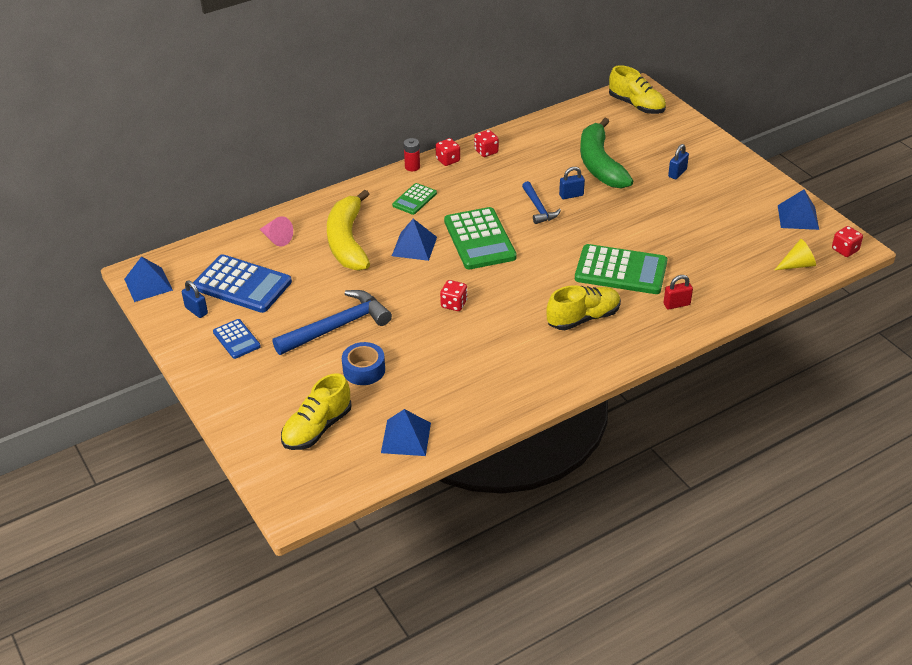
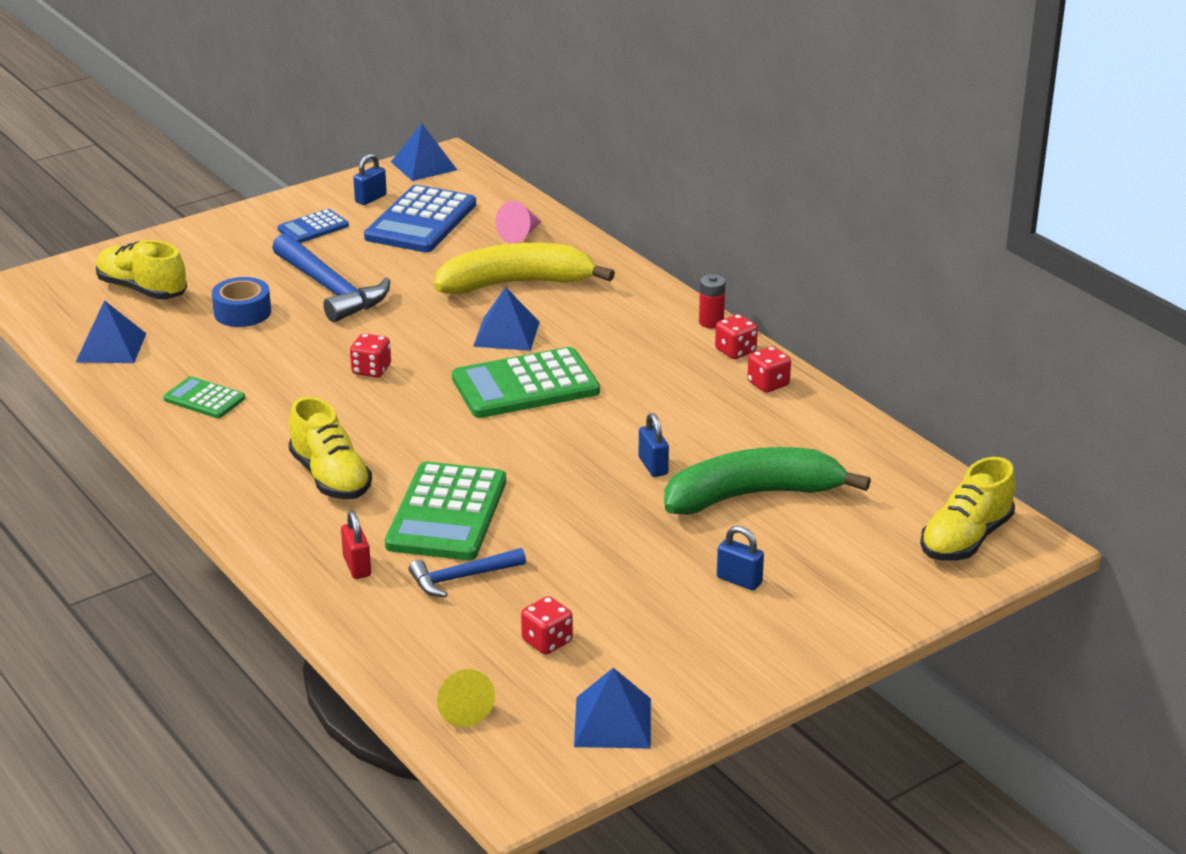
camera: 85 degrees right, 10 degrees down
(414, 199) = (624, 328): green calculator -> green calculator (204, 399)
(538, 208) = (612, 435): blue hammer -> blue hammer (461, 578)
(845, 250) = (508, 775): red dice -> red dice (547, 641)

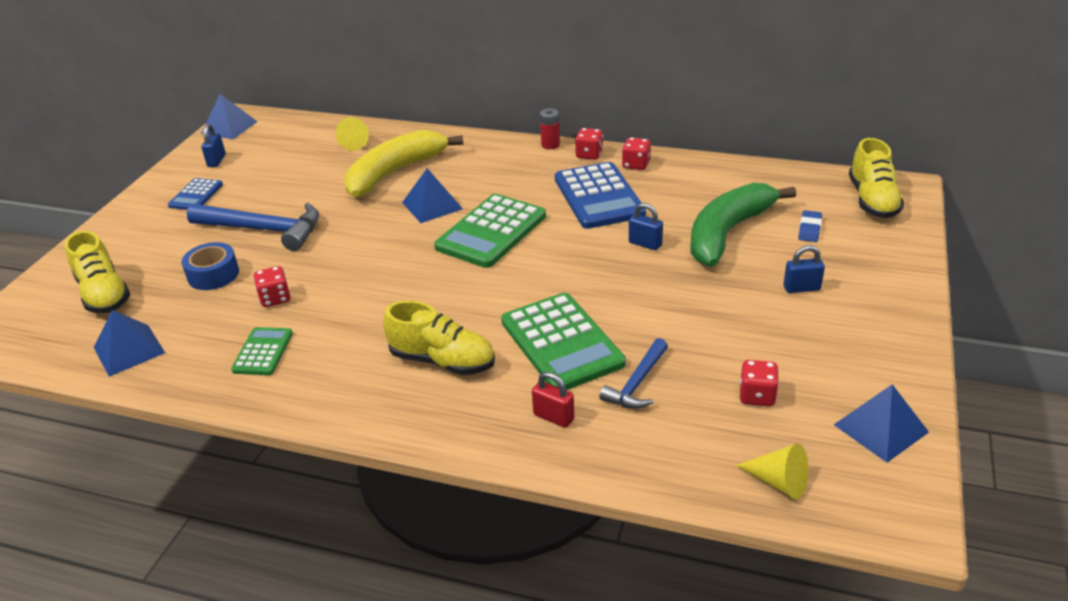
camera: 35 degrees left, 5 degrees up
(142, 290) = (104, 294): yellow shoe -> yellow shoe turned 120 degrees counterclockwise
(204, 399) = (263, 352): green calculator -> green calculator turned 105 degrees clockwise
(371, 370) = (369, 270): red dice -> red dice (275, 298)
(421, 221) = (274, 161): blue calculator -> blue calculator (599, 196)
(520, 234) = (355, 143): pink cone -> yellow cone
(844, 533) = (809, 229): none -> blue eraser

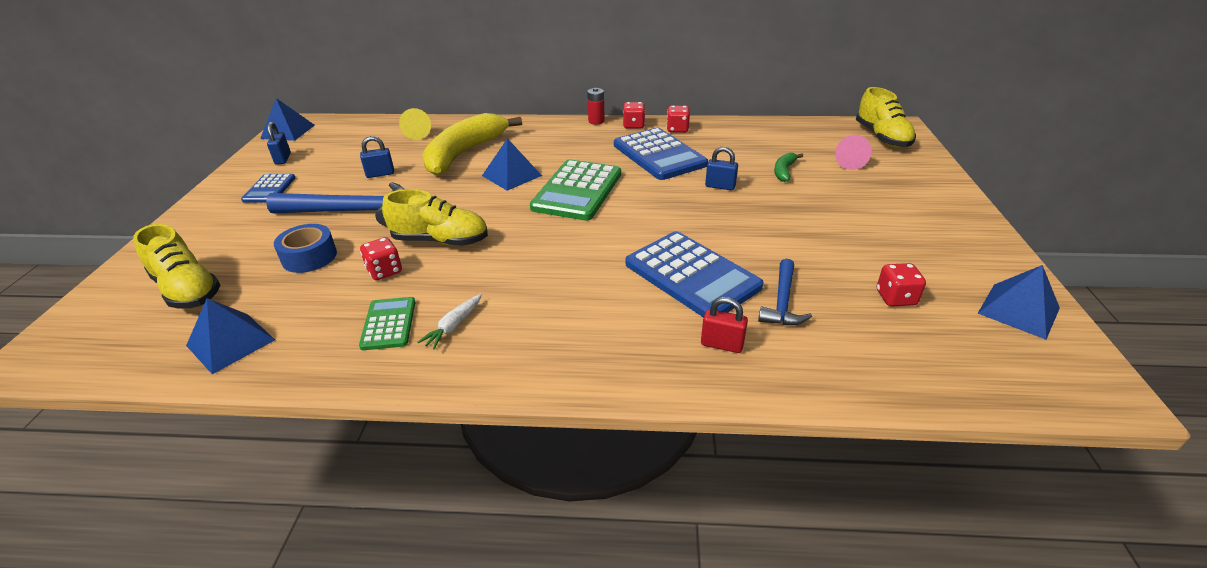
camera: 15 degrees left, 0 degrees up
(318, 362) = (454, 326): none -> white carrot
(442, 361) = (584, 307): yellow shoe -> yellow shoe (440, 240)
(561, 342) = (692, 275): green calculator -> blue calculator
(727, 233) = (784, 171): green banana -> green banana, size x0.42
(778, 482) = (967, 373): yellow cone -> none
(801, 288) = (872, 206): blue padlock -> blue padlock (380, 174)
(809, 229) = (848, 162): blue eraser -> pink cone

